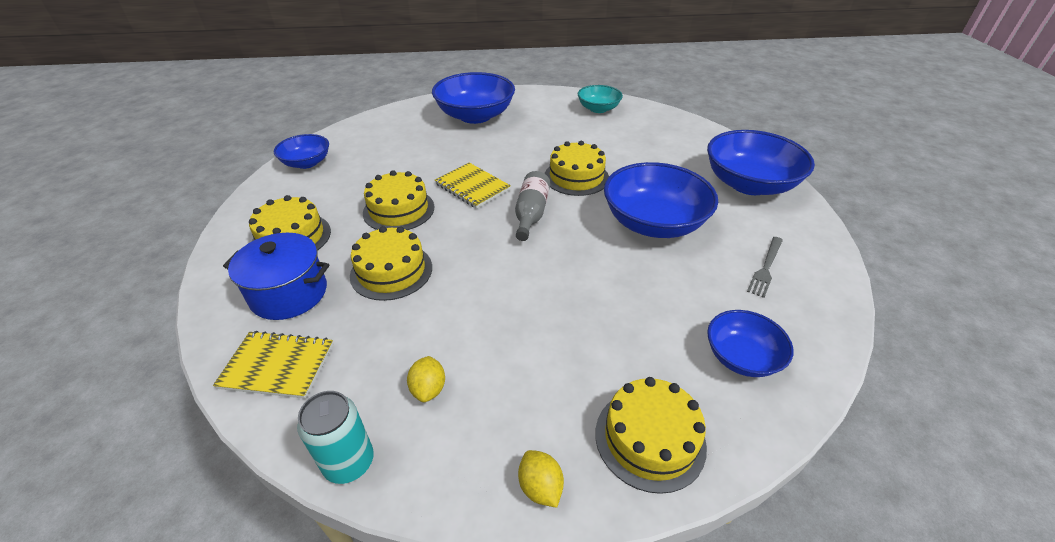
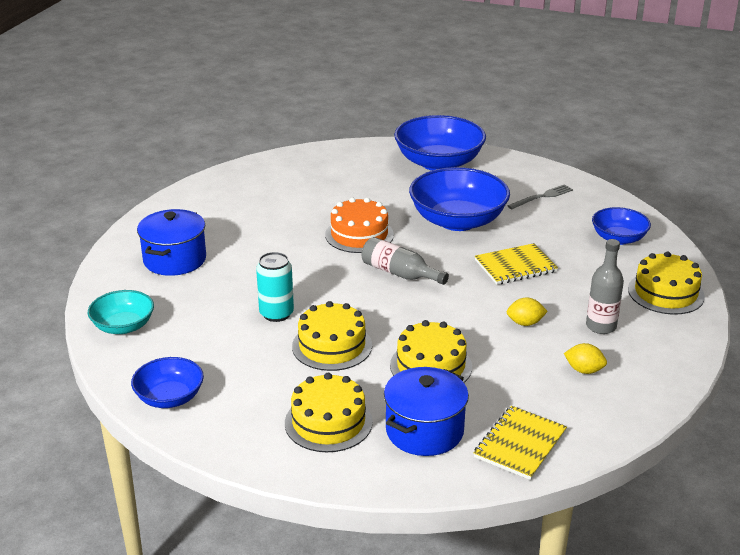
camera: 65 degrees left, 10 degrees down
(349, 462) = (634, 416): turquoise can -> turquoise can (276, 314)
(472, 187) = (326, 294): yellow notebook -> yellow notebook (515, 266)
(475, 116) = (175, 260): blue bowl -> blue pot
(527, 384) = (601, 326): none -> grey bottle
(540, 487) = (684, 342): yellow lemon -> yellow lemon (525, 323)
(576, 177) = (359, 235): yellow cake -> orange cake
(598, 109) = (241, 185): turquoise bowl -> turquoise bowl (123, 326)
(765, 268) = (542, 197): grey fork -> grey fork turned 90 degrees counterclockwise

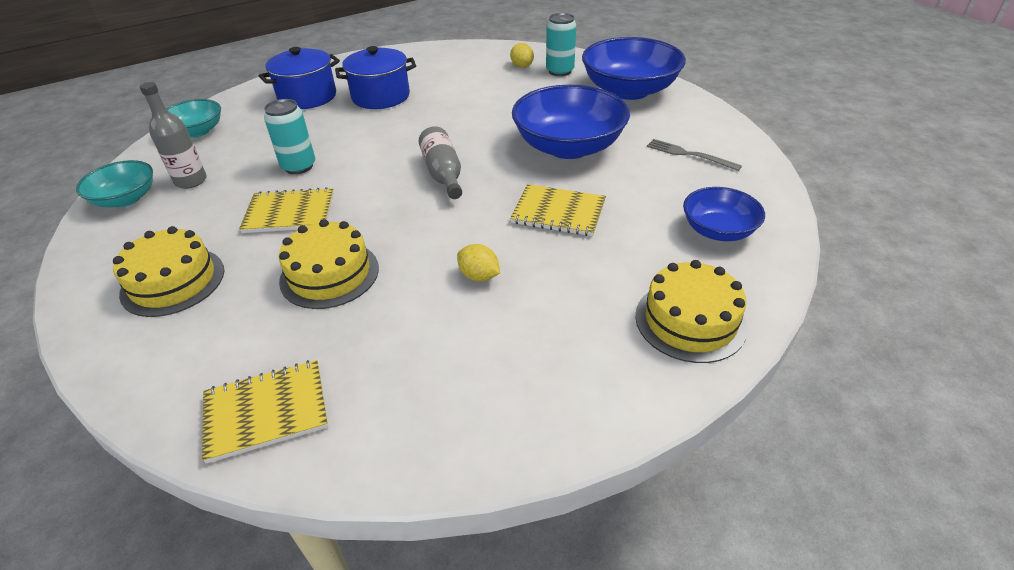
camera: 40 degrees right, 10 degrees up
(169, 397) = (126, 199): blue bowl -> turquoise bowl
(332, 346) = (289, 213): yellow cake -> yellow notebook
(359, 235) = (464, 127): orange cake -> none
(363, 164) = (560, 71): none -> turquoise can
(424, 431) = (219, 338): blue pot -> blue pot (381, 96)
(542, 197) = (689, 155): grey fork -> grey fork turned 150 degrees counterclockwise
(584, 370) = (458, 364): yellow lemon -> yellow lemon (522, 66)
(601, 326) = (552, 322): grey bottle -> grey bottle (191, 181)

